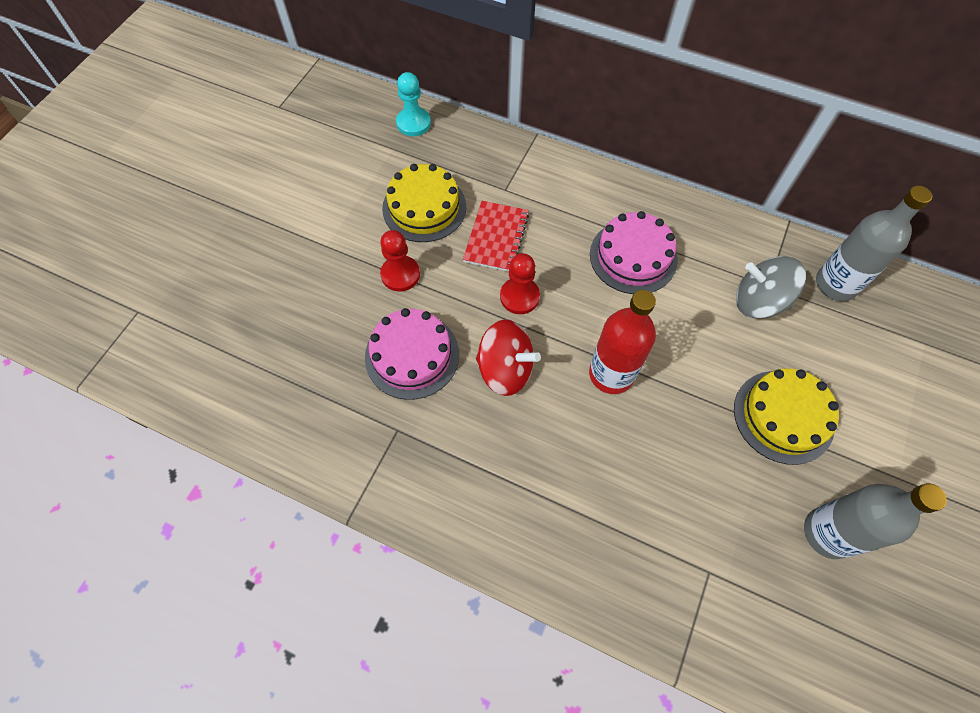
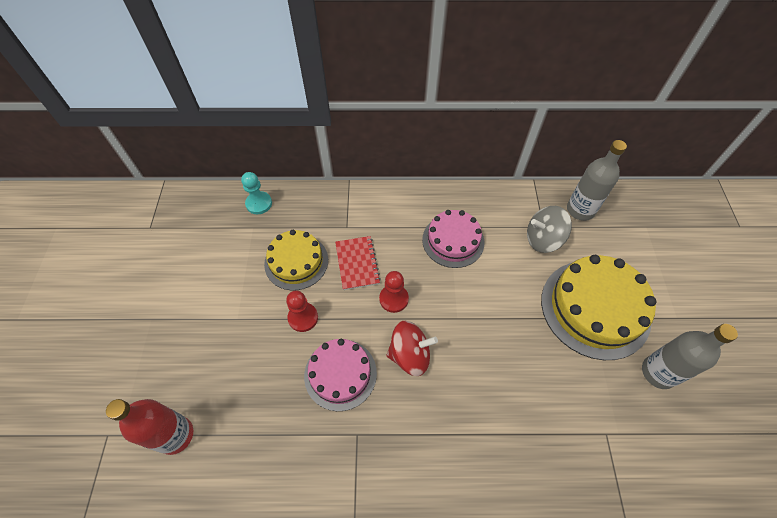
camera: 25 degrees left, 5 degrees down
(611, 374) = (479, 327): red bottle -> red bottle (175, 435)
(783, 416) = (595, 308): yellow cake -> yellow cake, size x1.59

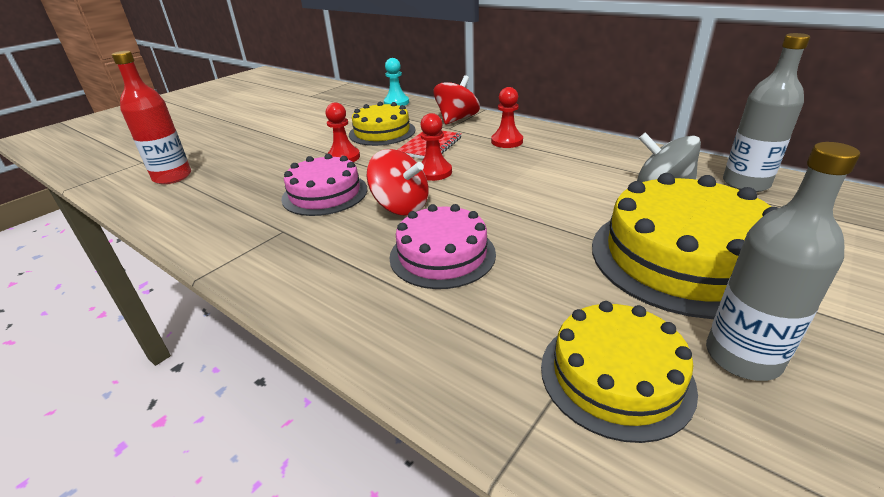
camera: 40 degrees right, 25 degrees down
(340, 209) = (456, 119): none -> red spinning top
(408, 227) = (507, 141): none -> red pawn
(453, 241) = (543, 160): pink cake -> pink cake (442, 255)
(624, 422) = (616, 376): none -> yellow cake

